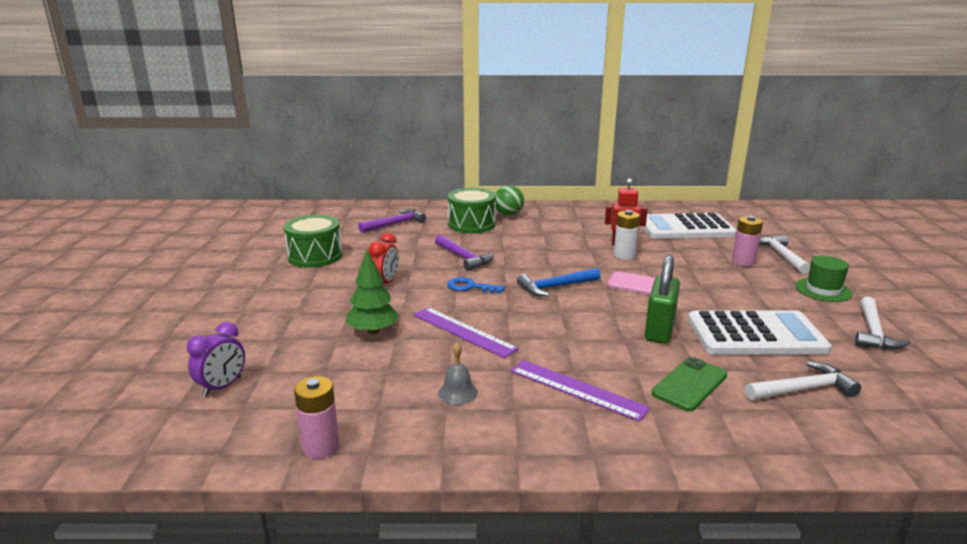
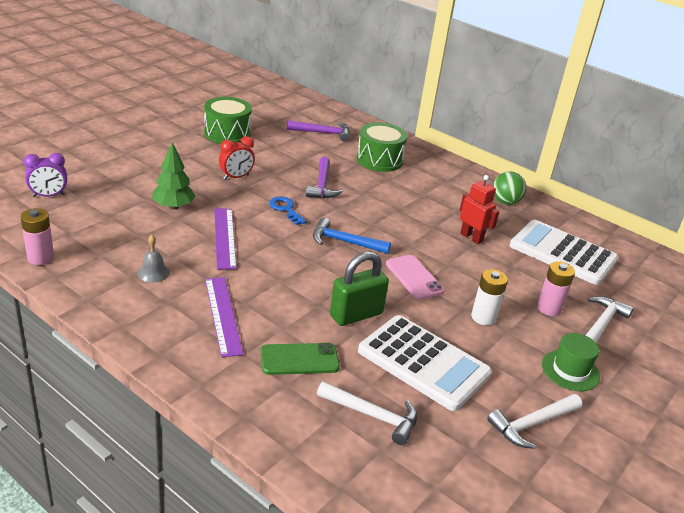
camera: 35 degrees right, 10 degrees up
(508, 215) = (425, 165): green ball -> green ball (505, 202)
(624, 255) = (451, 247): white battery -> white battery (483, 317)

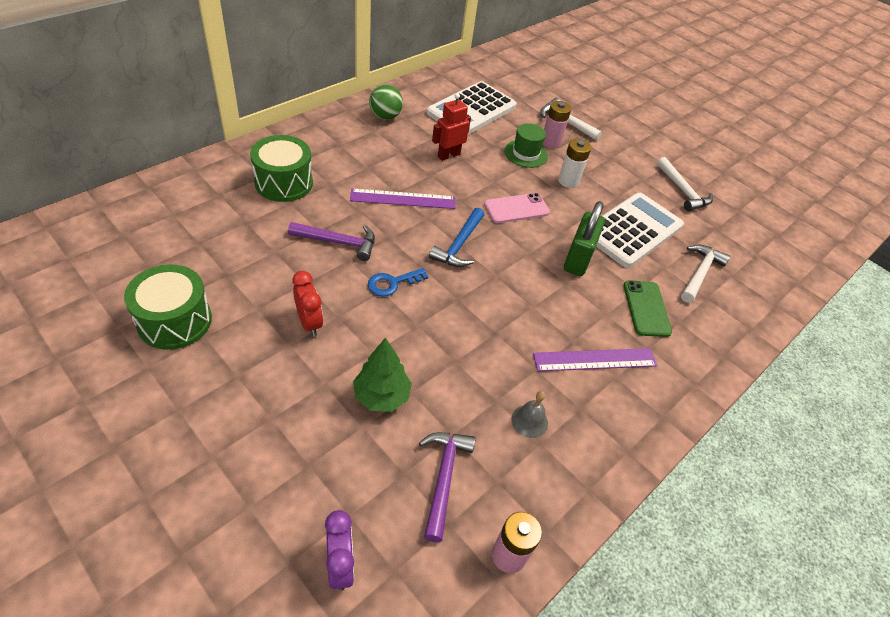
camera: 85 degrees left, 15 degrees up
(225, 237) = (454, 346): purple ruler -> purple ruler (403, 199)
(323, 133) = (199, 218): purple hammer -> purple hammer (443, 477)
(356, 315) = (578, 259): green padlock -> green padlock turned 45 degrees clockwise
(570, 370) = (622, 155): green hat -> green hat (525, 154)

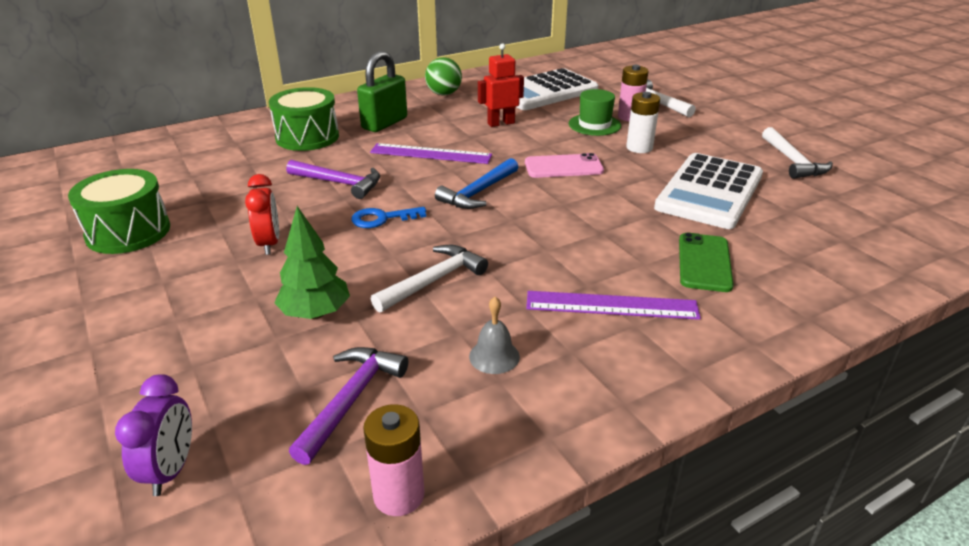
camera: 20 degrees right, 15 degrees down
(578, 259) = (625, 212): green padlock -> green padlock (384, 123)
(632, 230) = (709, 192): white calculator -> white calculator turned 150 degrees clockwise
(699, 273) = (794, 235): white hammer -> white hammer (433, 280)

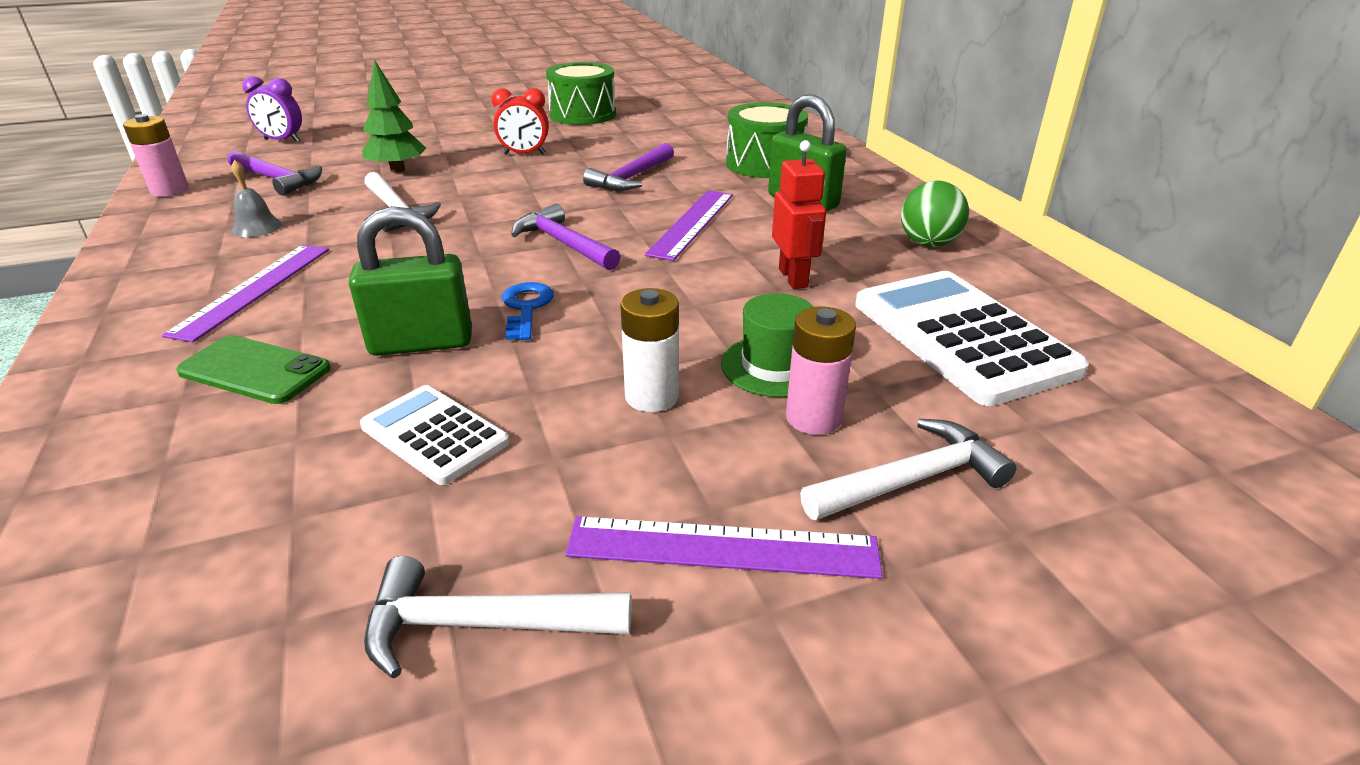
camera: 100 degrees right, 0 degrees up
(382, 218) = (536, 194): blue key -> blue key (526, 308)
(478, 192) = (563, 243): blue hammer -> purple hammer
(563, 167) = (607, 309): pink phone -> none
(636, 214) = (421, 343): none -> green padlock
(709, 192) = (434, 434): white calculator -> white calculator, size x0.56
(718, 129) = (722, 547): none -> purple ruler

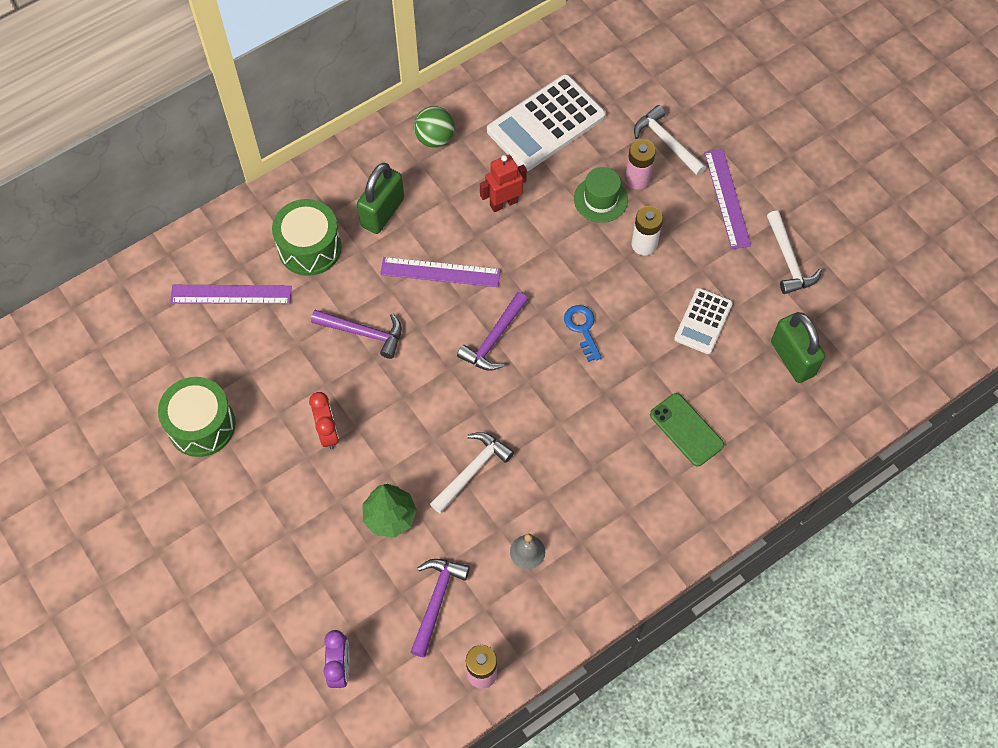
camera: 105 degrees left, 30 degrees up
(253, 289) = (610, 489): purple ruler -> purple ruler (231, 295)
(254, 370) = (686, 429): green phone -> green phone turned 45 degrees counterclockwise
(421, 343) = (635, 364): green padlock -> green padlock (792, 358)
(526, 308) = (582, 328): blue key -> blue key turned 90 degrees clockwise

